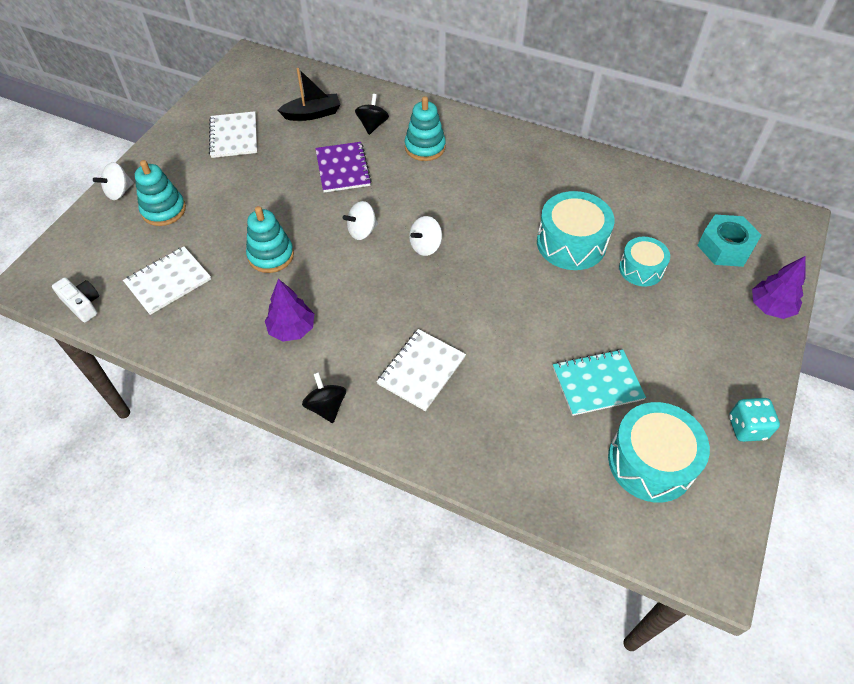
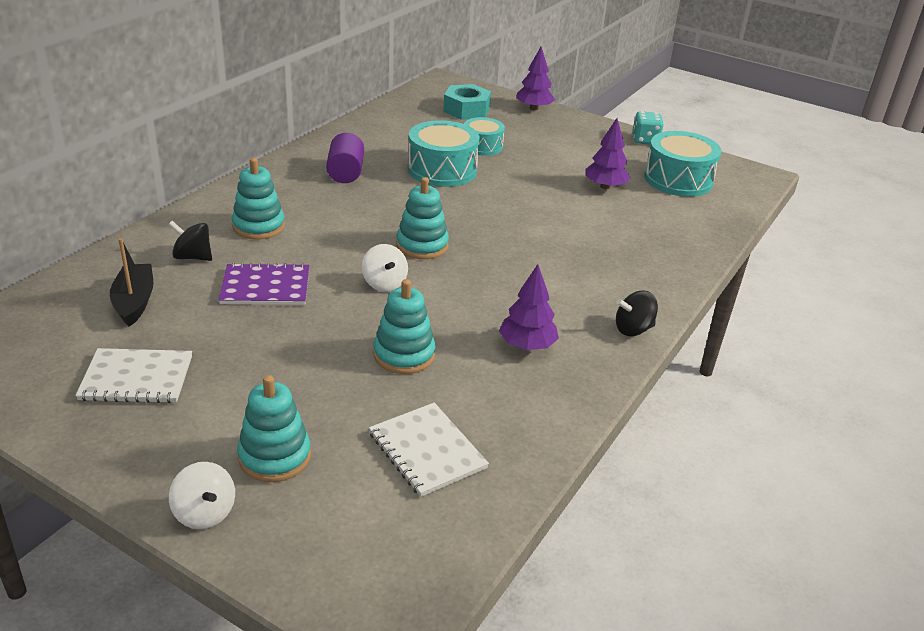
camera: 85 degrees left, 20 degrees down
(82, 304) = (453, 547): white camera -> none
(421, 370) = (589, 268): white notebook -> none
(425, 246) = (422, 246): white spinning top -> turquoise stacking toy
(534, 179) = (345, 173): none -> purple cylinder
(597, 383) = (605, 187): turquoise notebook -> purple tree

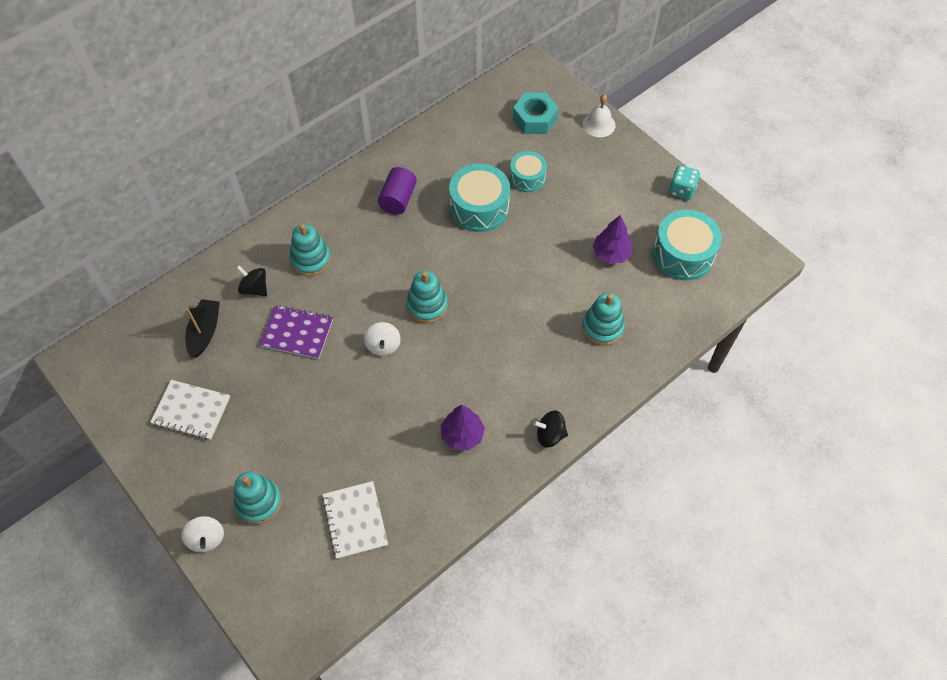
camera: 20 degrees right, 25 degrees up
(404, 355) = (371, 426): turquoise stacking toy -> turquoise stacking toy (602, 327)
(534, 108) = (599, 124): purple tree -> white bell

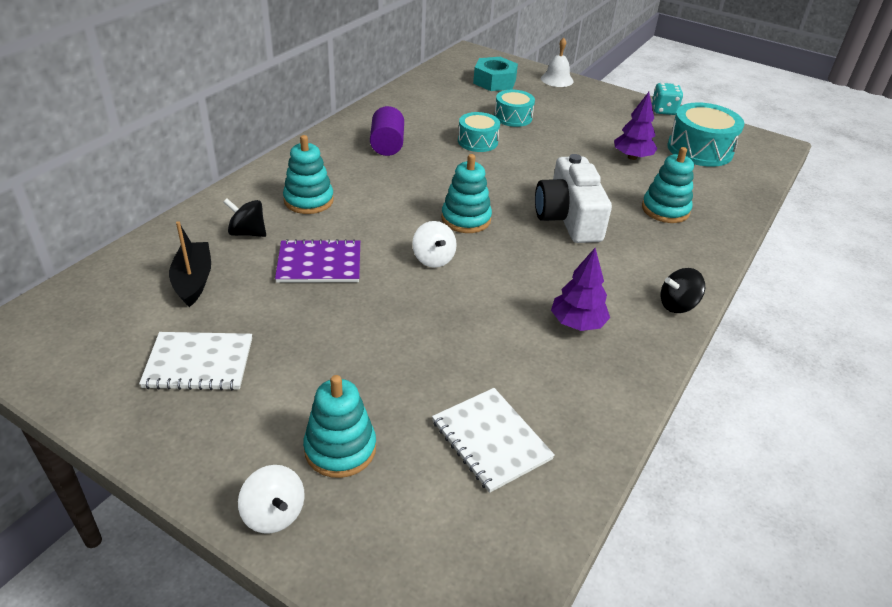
camera: 20 degrees left, 20 degrees down
(479, 207) = (477, 141): turquoise drum -> turquoise drum, size x0.62
(512, 321) = (568, 218): none -> white camera

